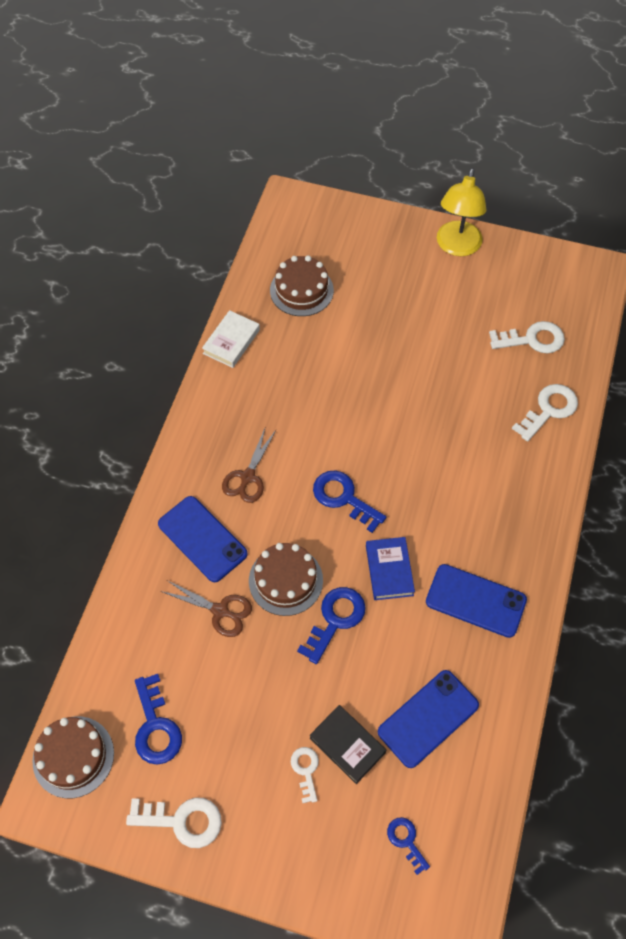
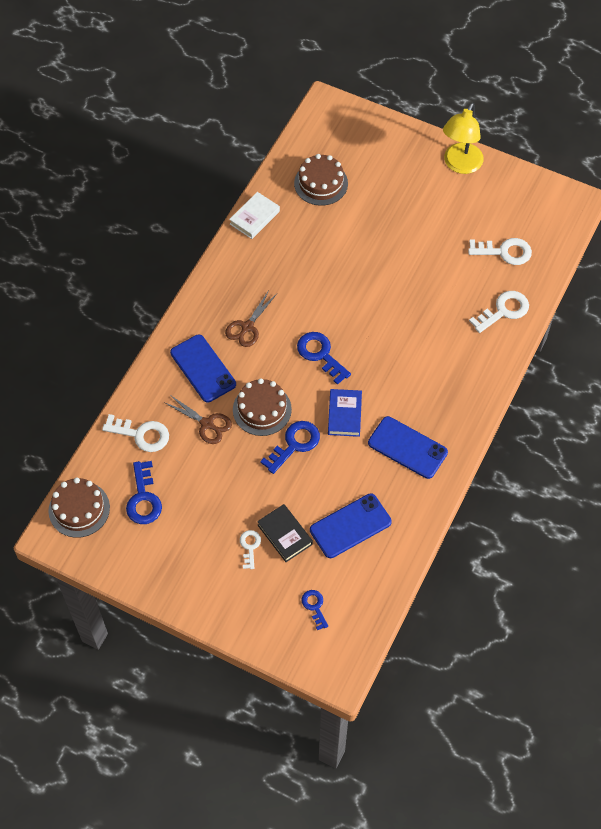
camera: 10 degrees right, 0 degrees up
(182, 821) = (152, 566): white key -> white key (141, 434)

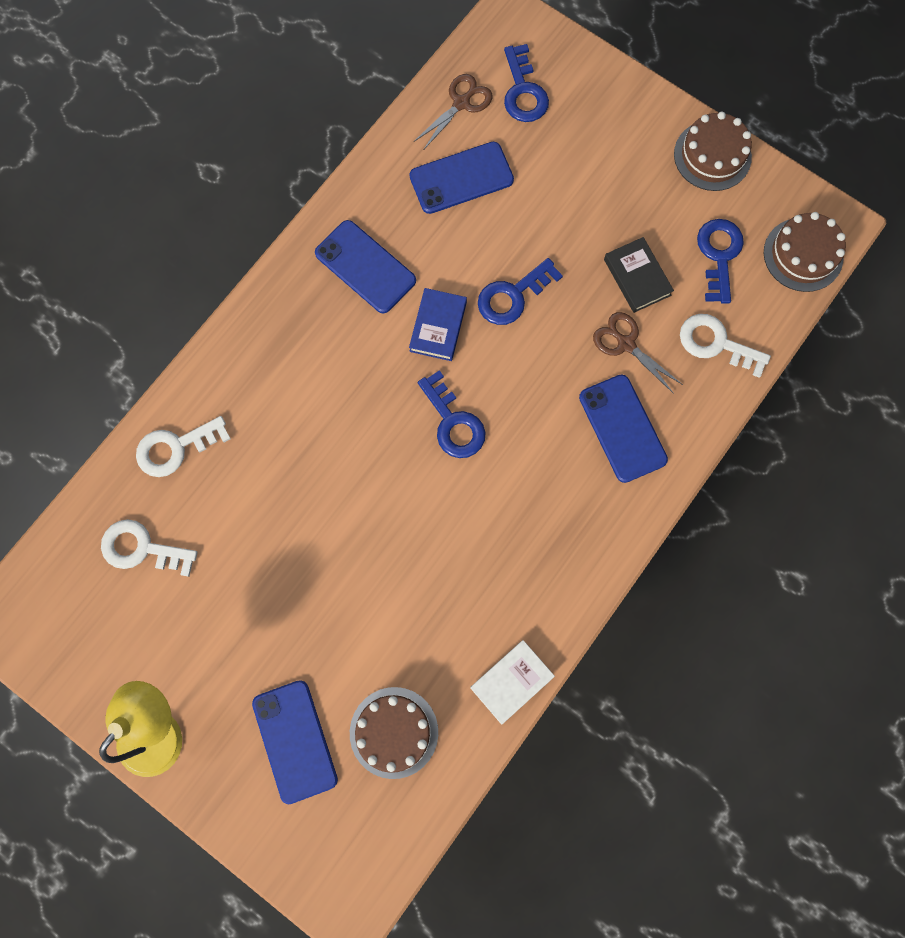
camera: 170 degrees left, 15 degrees up
(247, 327) = (550, 485): brown scissors -> brown scissors (461, 103)
(250, 546) = (590, 173): white key -> none
(262, 409) = (548, 352): brown cake -> brown cake (712, 155)
(285, 534) = (545, 180): black book -> black book (637, 277)
(314, 606) = (523, 91): blue key -> blue key, size x1.69
(378, 171) = (295, 741): none -> blue phone

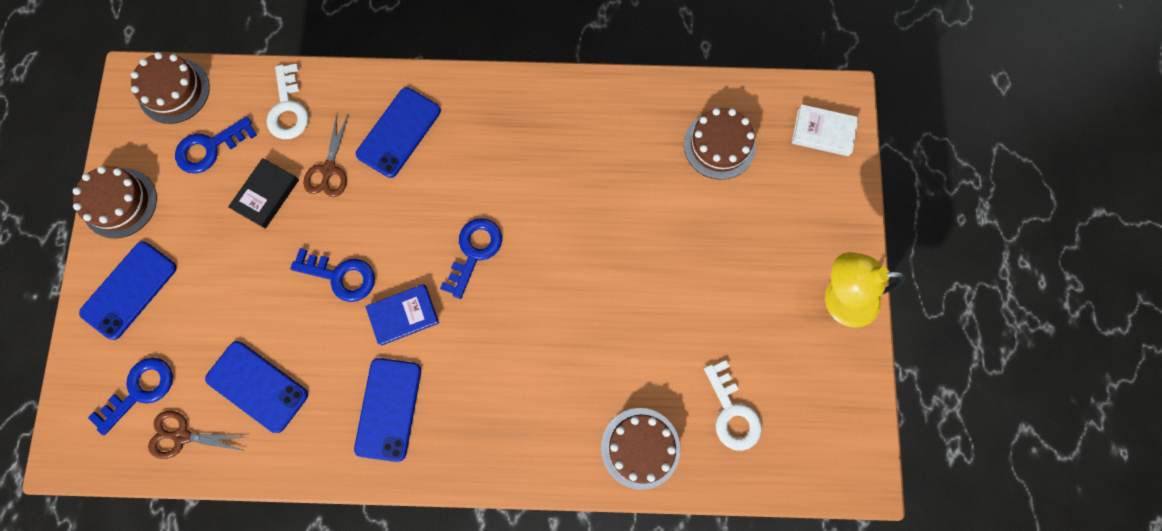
camera: 125 degrees left, 0 degrees up
(175, 448) = (640, 448): white key -> brown cake
(295, 741) = (774, 204): blue phone -> blue phone (129, 290)
(511, 682) = (630, 94): white book -> white book (823, 132)

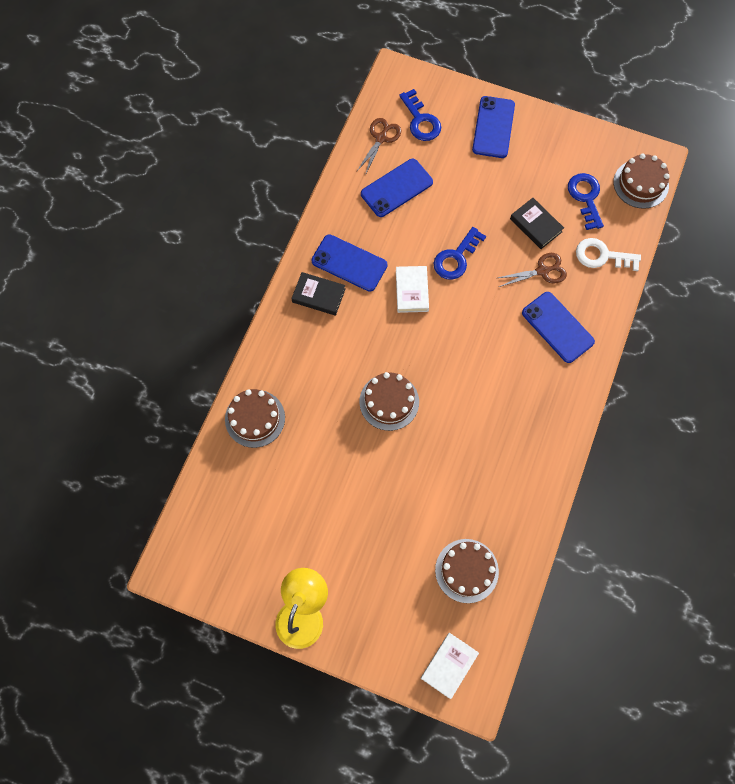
camera: 110 degrees right, 5 degrees down
(119, 203) = (560, 133): brown cake -> brown cake (389, 401)
(129, 290) = (493, 127): blue phone -> blue phone turned 45 degrees clockwise
(329, 169) = (542, 271): brown scissors -> brown scissors turned 135 degrees clockwise
(403, 315) = (411, 291): blue book -> white book
(447, 432) = (318, 295): none -> black book
(474, 251) = (442, 352): blue key -> none
(732, 413) = (252, 493): white key -> none

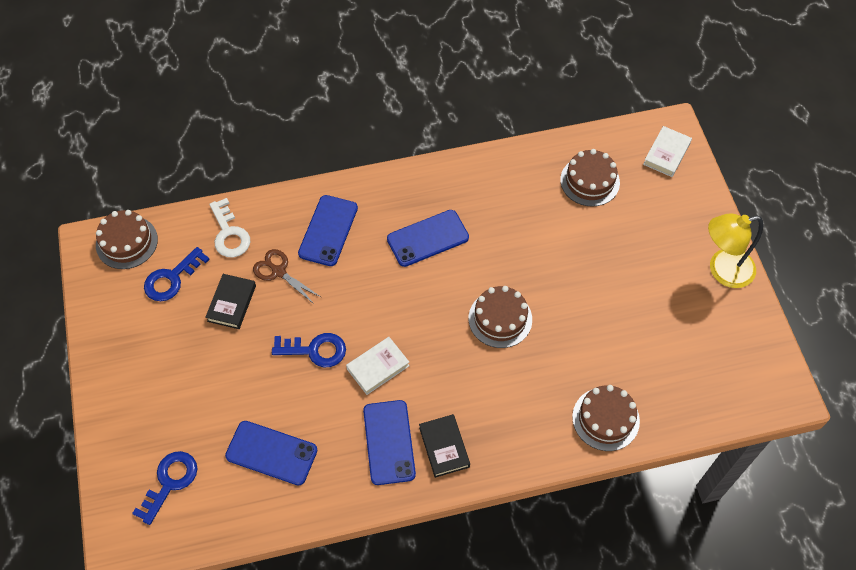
camera: 125 degrees left, 10 degrees down
(381, 138) = (218, 508): brown scissors -> none
(449, 665) = (666, 154): white book -> white book turned 60 degrees counterclockwise
(493, 127) = (135, 405): blue phone -> blue phone (427, 238)

